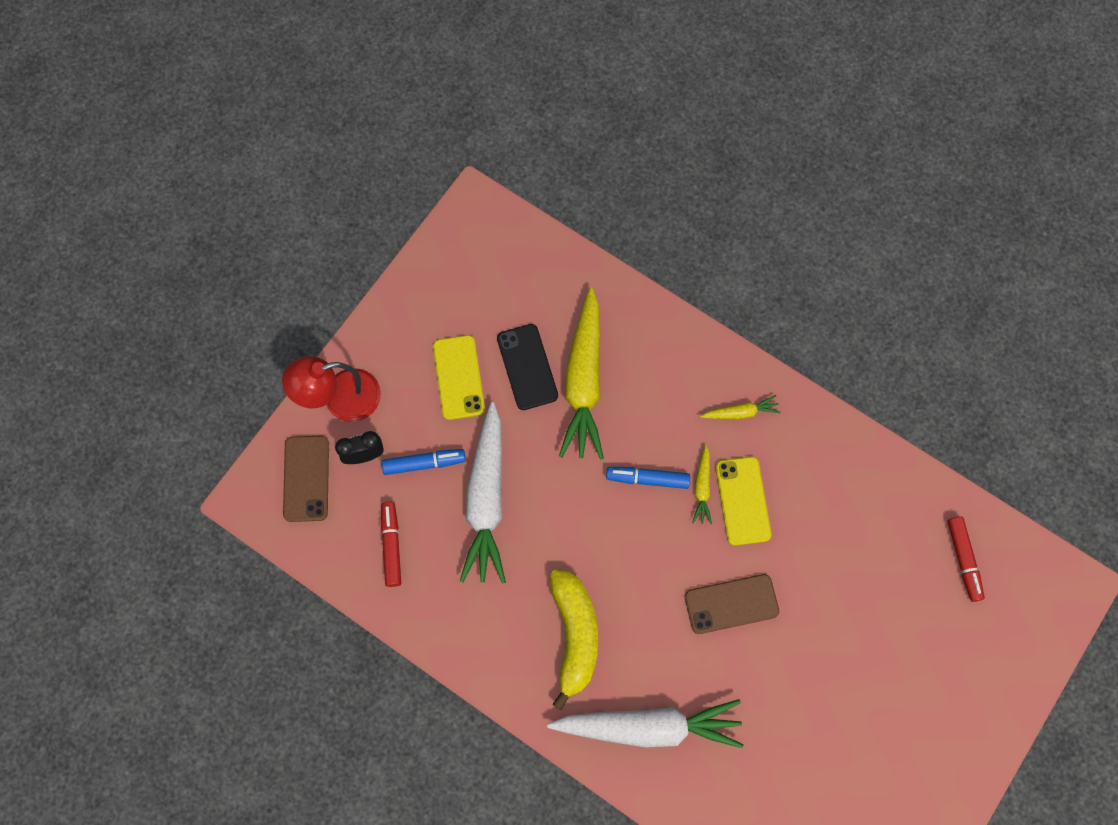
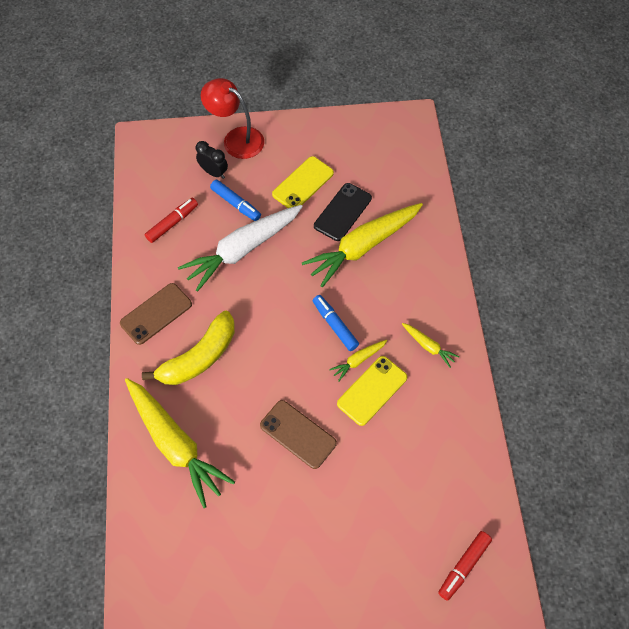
camera: 50 degrees right, 10 degrees down
(306, 478) = (175, 156): brown phone -> brown phone (156, 313)
(649, 727) = (175, 444): white carrot -> yellow carrot

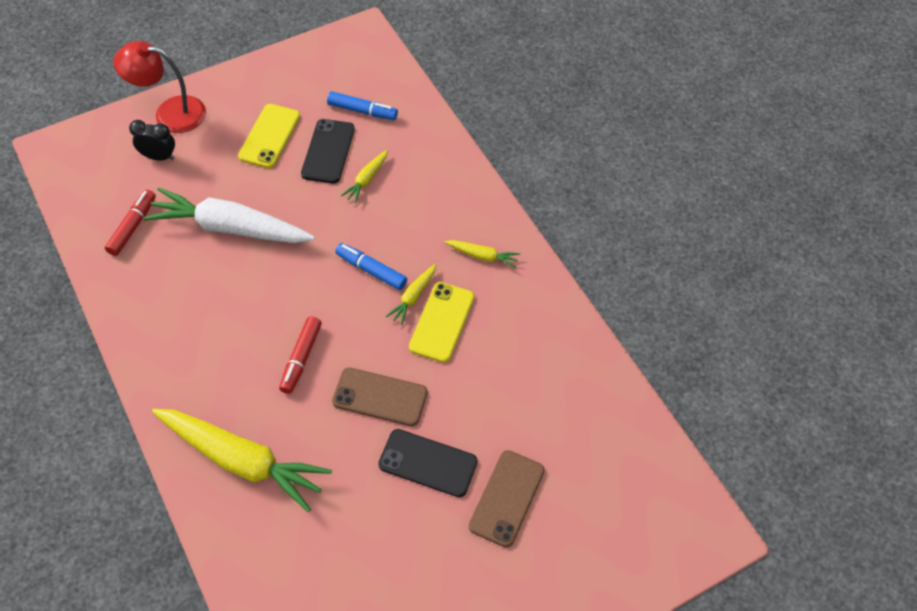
camera: 25 degrees left, 5 degrees down
(156, 313) = (156, 330): brown phone -> brown phone (506, 498)
(199, 357) = (229, 358): yellow banana -> none
(236, 204) = (200, 182): blue marker -> blue marker (362, 111)
(242, 250) = (230, 228): white carrot -> white carrot turned 75 degrees clockwise
(312, 504) = (428, 463): none -> black phone
(363, 247) = (366, 180): yellow carrot -> yellow carrot, size x0.44
(463, 566) = (616, 460): red marker -> red marker (301, 358)

